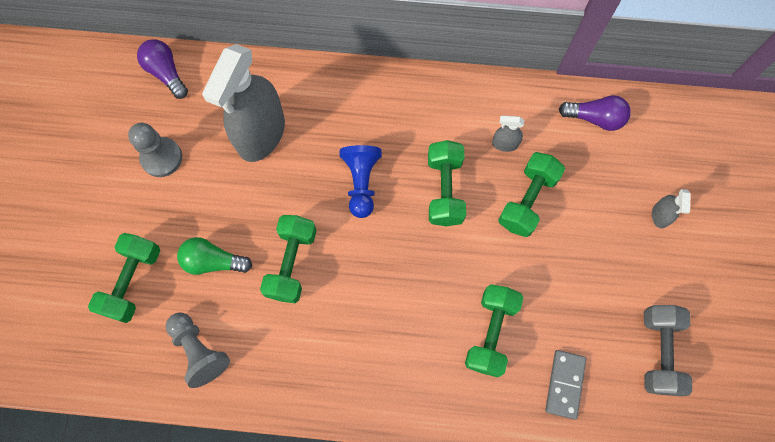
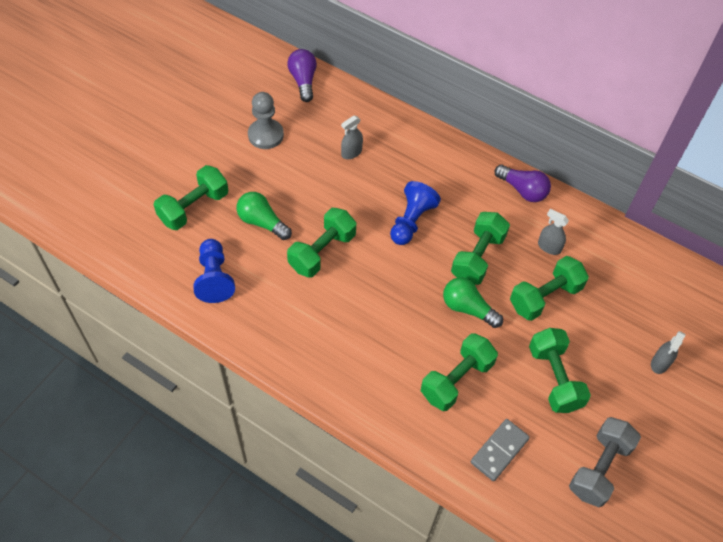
camera: 25 degrees right, 15 degrees down
(199, 350) = (214, 278): grey pawn -> blue pawn
(261, 134) = (351, 152): grey spray bottle -> grey spray bottle, size x0.40
(463, 251) = (467, 308): none -> green light bulb
(576, 282) = (554, 378): none -> green dumbbell
(595, 118) = (640, 263): purple light bulb -> purple light bulb (522, 190)

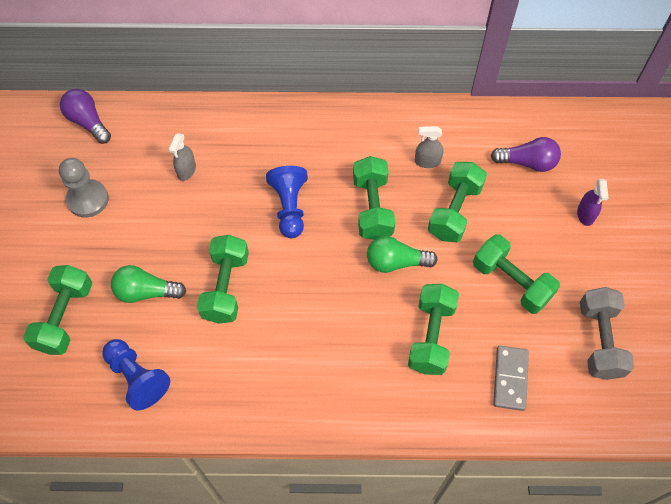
camera: 30 degrees left, 5 degrees up
(522, 190) = (369, 120): purple light bulb -> purple light bulb (527, 162)
(660, 363) = (585, 214): grey spray bottle -> purple spray bottle

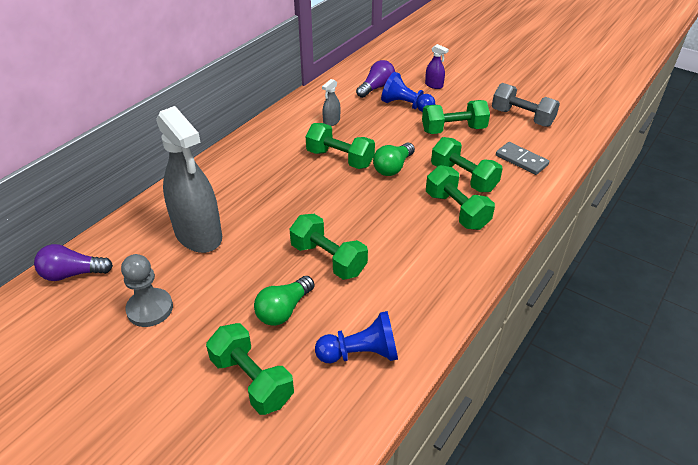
camera: 55 degrees left, 20 degrees down
(186, 170) = (198, 234): grey spray bottle -> grey spray bottle, size x2.47
(289, 207) = (296, 195): blue pawn -> blue pawn (406, 105)
(454, 211) = (380, 128): green dumbbell -> green dumbbell (456, 210)

